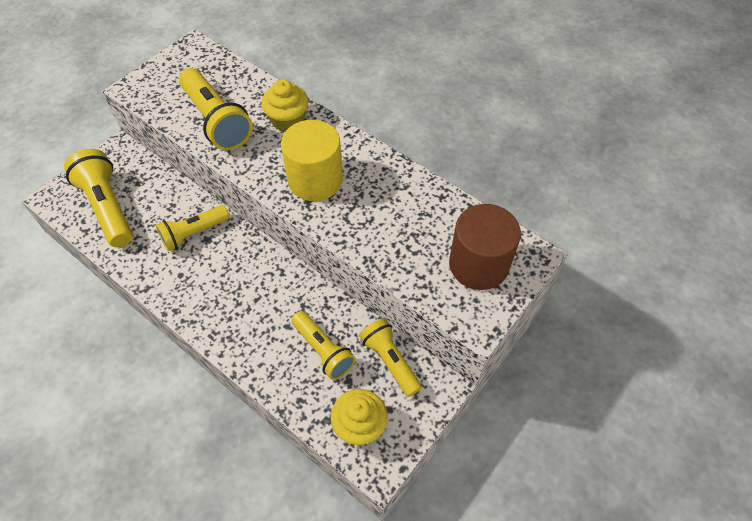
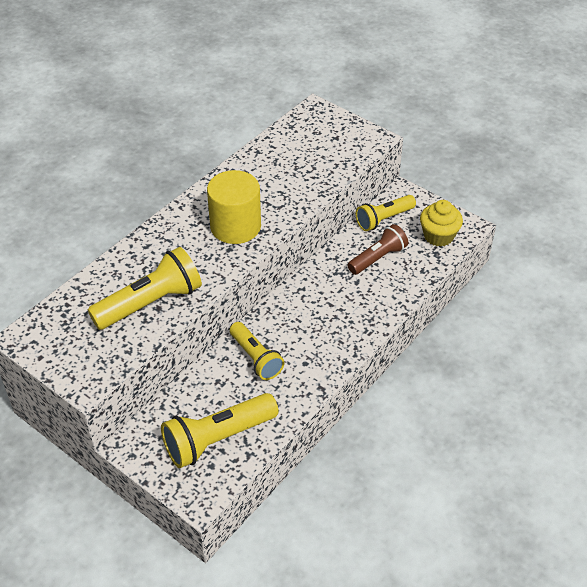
camera: 90 degrees left, 10 degrees down
(288, 120) = (157, 249): yellow cupcake -> none
(323, 350) = (378, 258): yellow flashlight -> brown flashlight
(478, 264) = (324, 135): brown cylinder -> none

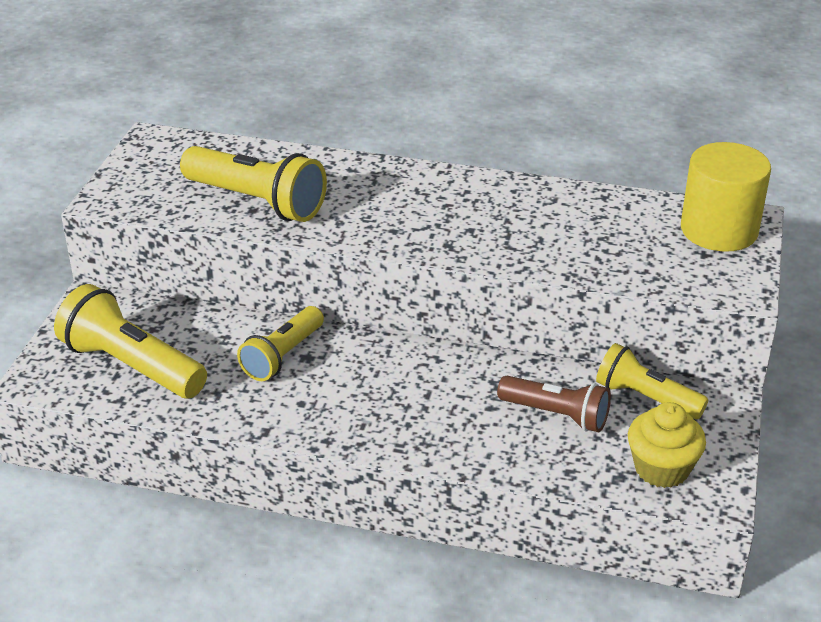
camera: 65 degrees right, 10 degrees down
(235, 226) = (439, 222): yellow cylinder -> yellow cylinder (719, 230)

